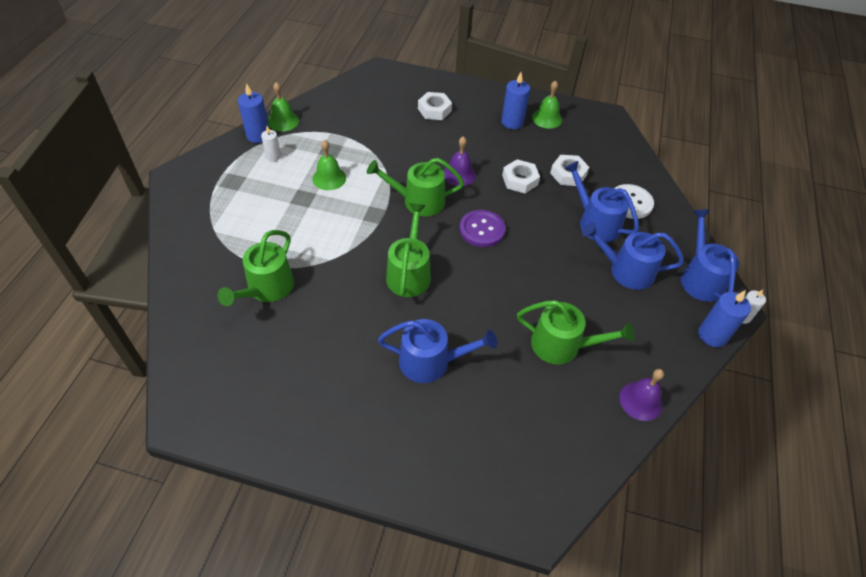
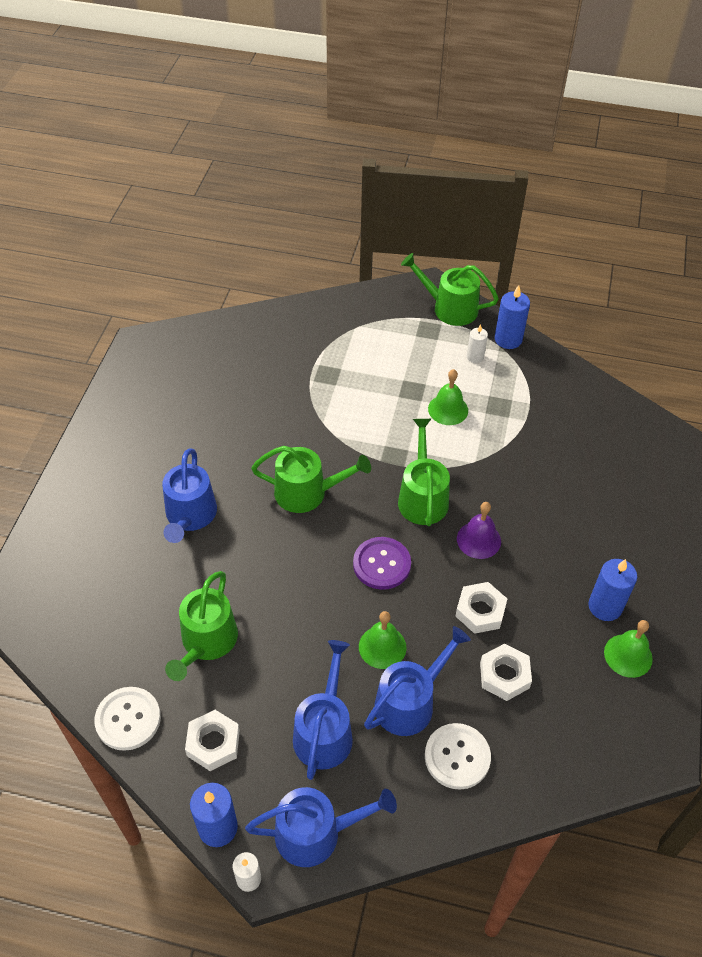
camera: 90 degrees right, 0 degrees up
(267, 288) = (282, 377): green watering can -> green watering can (450, 308)
(283, 121) = (540, 357): green bell -> green bell (382, 647)
(434, 110) = (606, 509): white nut -> white nut (213, 743)
(640, 401) = (128, 719): purple bell -> white button

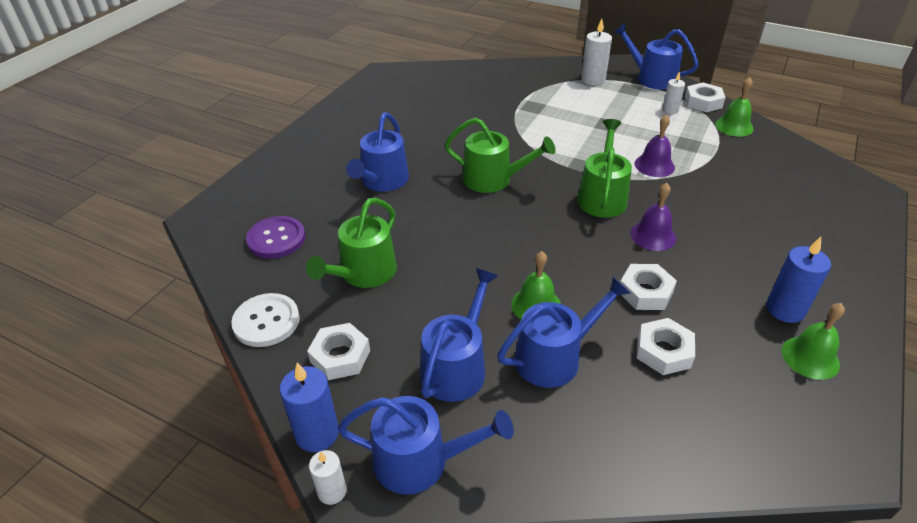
camera: 15 degrees right, 10 degrees down
(381, 564) = (551, 240): purple button -> purple button (276, 239)
(386, 320) = (593, 80): none -> white candle
(448, 409) = (638, 140): green bell -> green bell (734, 126)
(450, 308) = (652, 78): green watering can -> blue watering can
(457, 757) = (597, 418): white button -> none
(468, 443) = (654, 165): none -> purple bell
(508, 339) = (703, 102): blue candle -> white nut

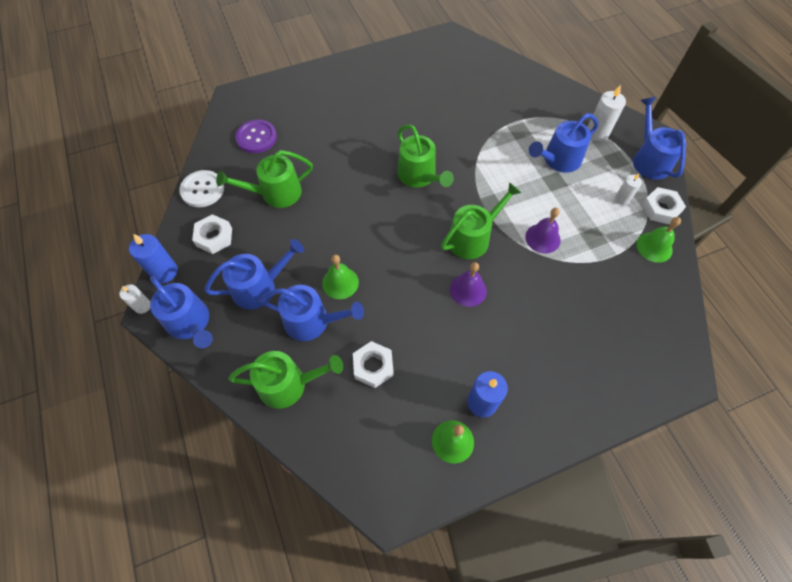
camera: 40 degrees right, 20 degrees up
(382, 181) = (353, 133): blue watering can -> blue watering can (558, 160)
(609, 432) = (288, 384): none -> green watering can
(645, 292) = (411, 323): white nut -> none

